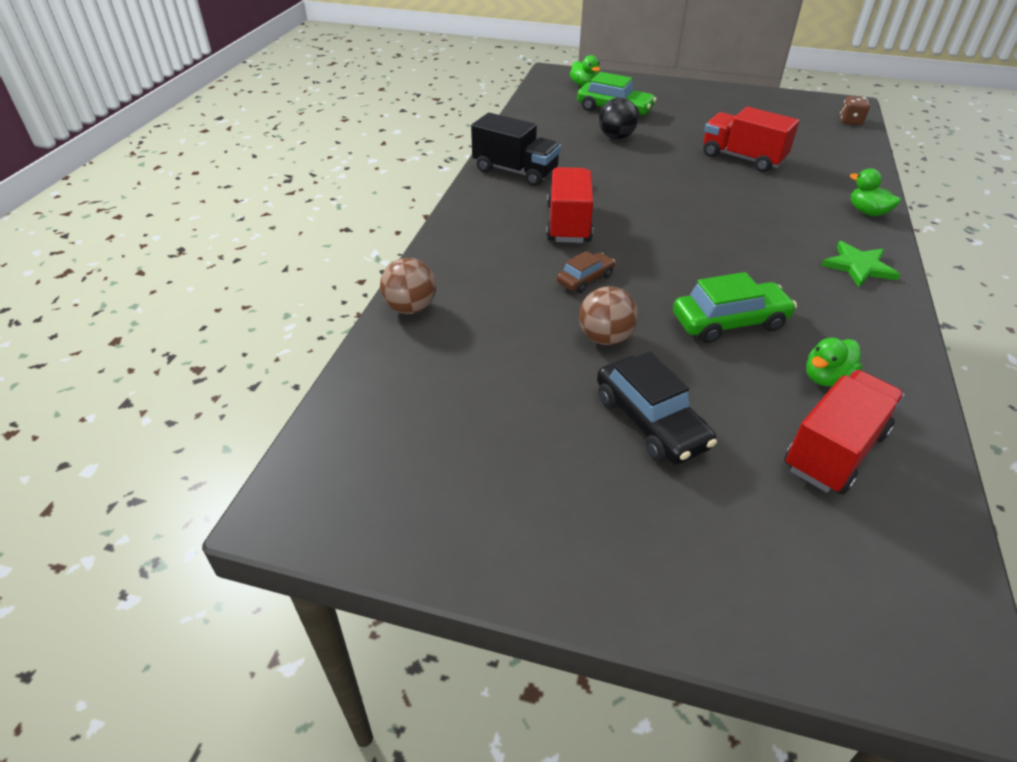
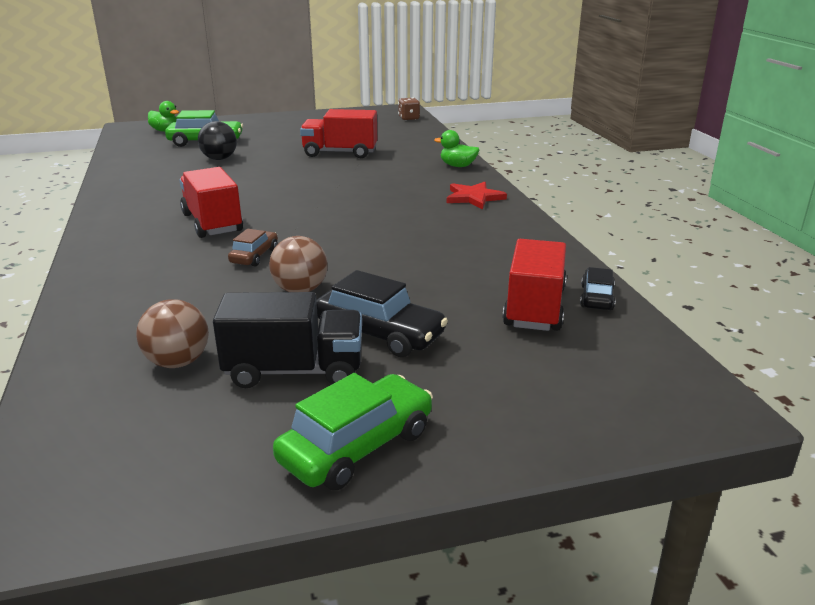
camera: 30 degrees left, 15 degrees down
(410, 308) = (81, 320): brown ball -> brown ball (178, 362)
(515, 171) = (134, 198): black truck -> black truck (294, 371)
(729, 322) = (400, 253): green car -> green car (357, 446)
(826, 378) = (497, 267): green duck -> none
(859, 266) = (474, 197): green star -> red star
(919, 465) = (596, 297): none -> black car

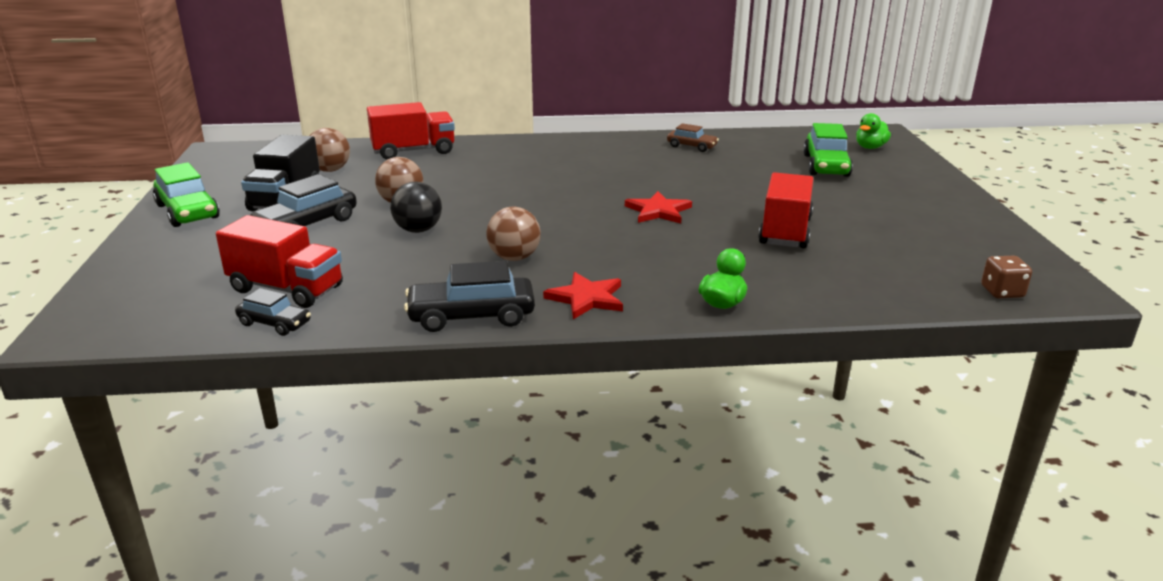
camera: 100 degrees right, 0 degrees up
(212, 223) = (563, 173): red truck -> red truck (413, 151)
(219, 159) = (758, 172): black ball -> black ball (418, 230)
(254, 256) = (479, 188): brown car -> brown car (691, 146)
(308, 185) = (658, 211): none -> red star
(419, 224) = (514, 257): none -> brown ball
(525, 227) = (471, 316): none -> black car

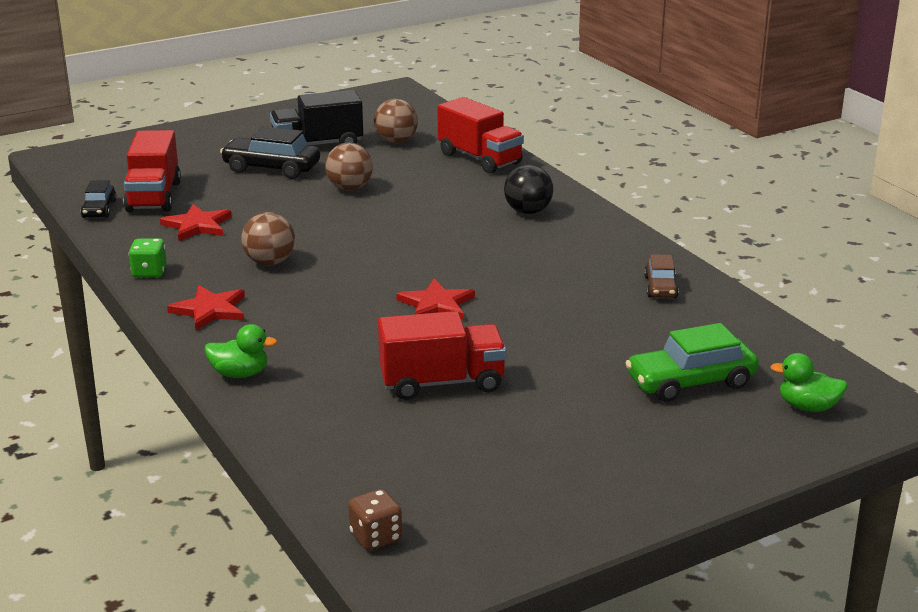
camera: 65 degrees right, 0 degrees up
(188, 211) = (262, 123): green car -> none
(391, 277) = (197, 225): none -> red star
(418, 230) = (296, 210): black ball -> black ball (528, 211)
(471, 316) = (149, 272): black car -> green dice

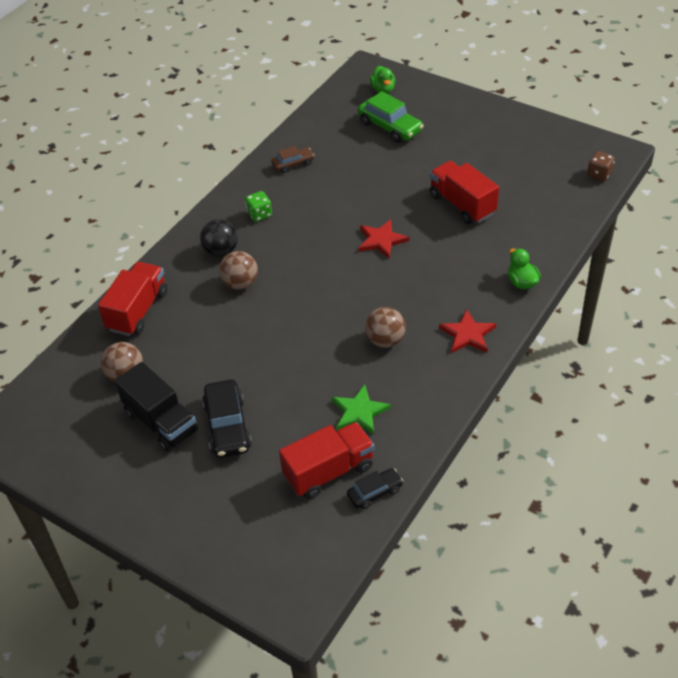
camera: 115 degrees left, 20 degrees up
(149, 272) = (446, 395): green dice -> green dice (259, 214)
(197, 225) = (359, 412): red star -> green star
(349, 188) = (237, 359): brown ball -> brown ball (240, 283)

